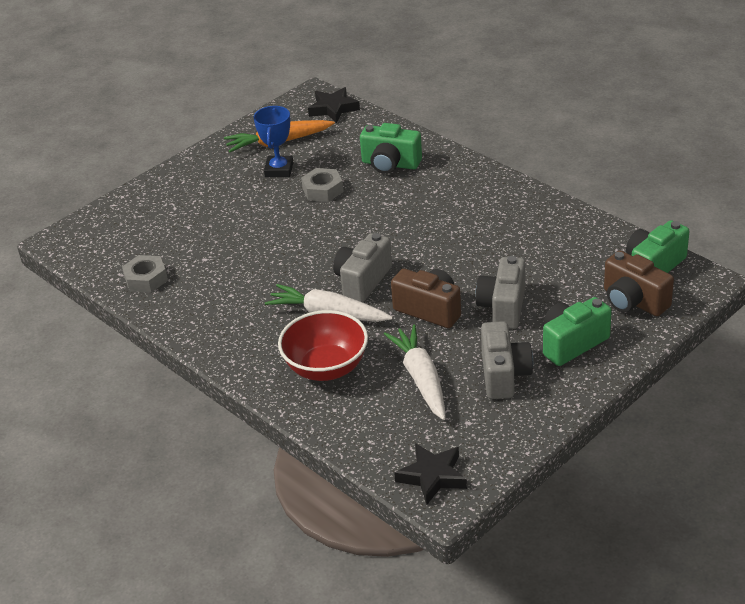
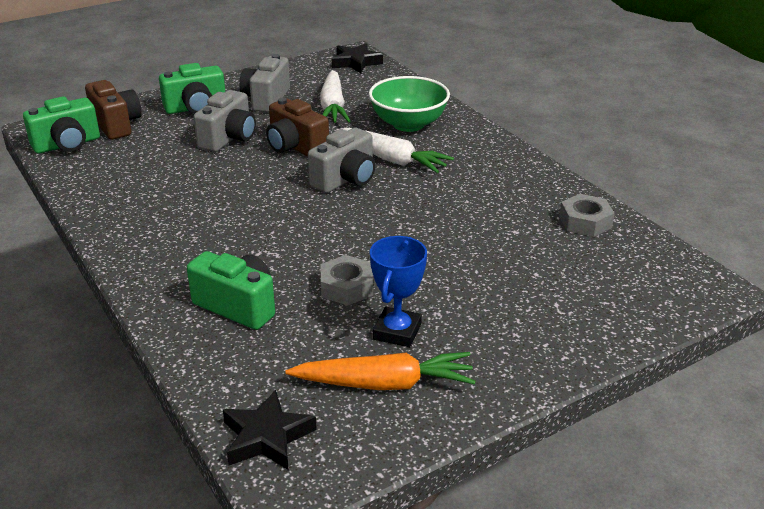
camera: 170 degrees left, 5 degrees down
(326, 368) = (408, 124): red bowl -> green bowl

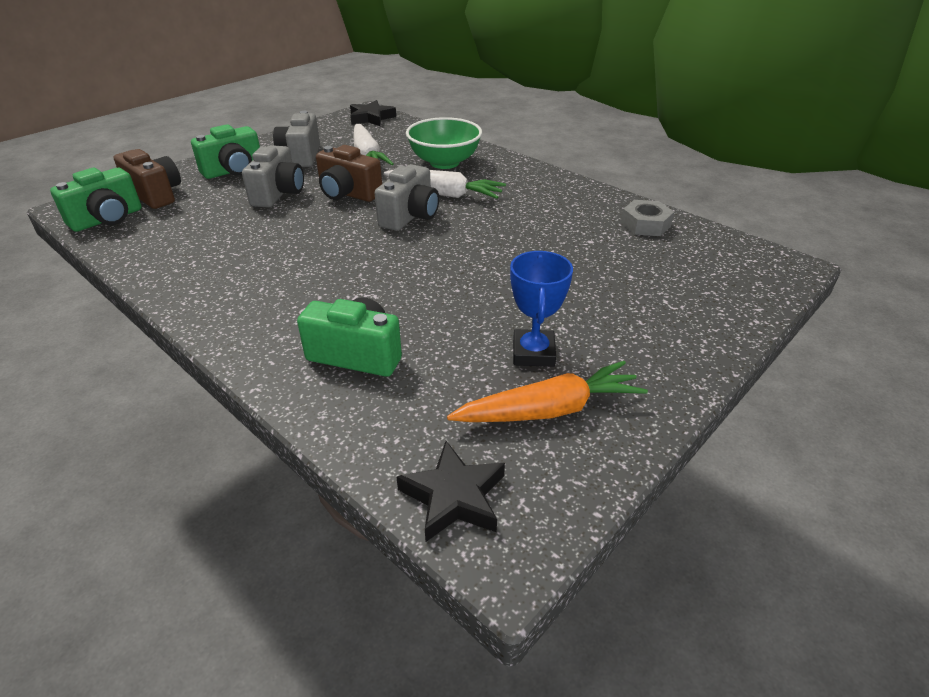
camera: 15 degrees left, 5 degrees up
(346, 287) = (461, 317): grey nut -> none

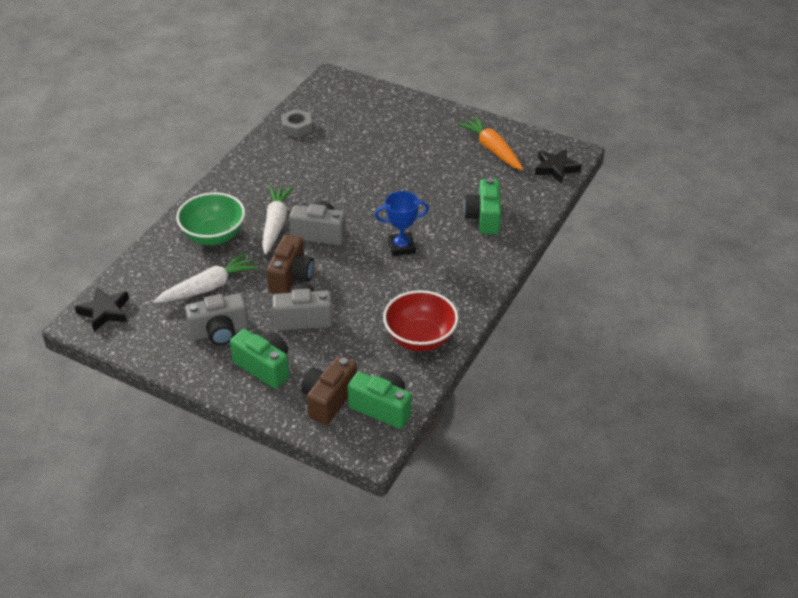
camera: 105 degrees left, 5 degrees up
(173, 255) = (420, 338): none -> red bowl
(533, 353) = (453, 158): blue trophy -> blue trophy (401, 247)

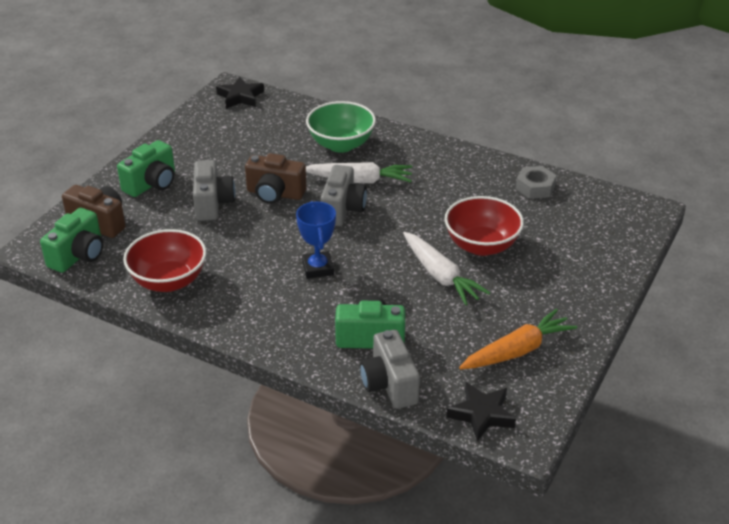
camera: 90 degrees right, 5 degrees down
(208, 287) = (266, 146): white carrot -> white carrot (440, 276)
(220, 332) = (203, 156): grey camera -> grey camera (389, 384)
(373, 159) = (481, 245): none -> red bowl

